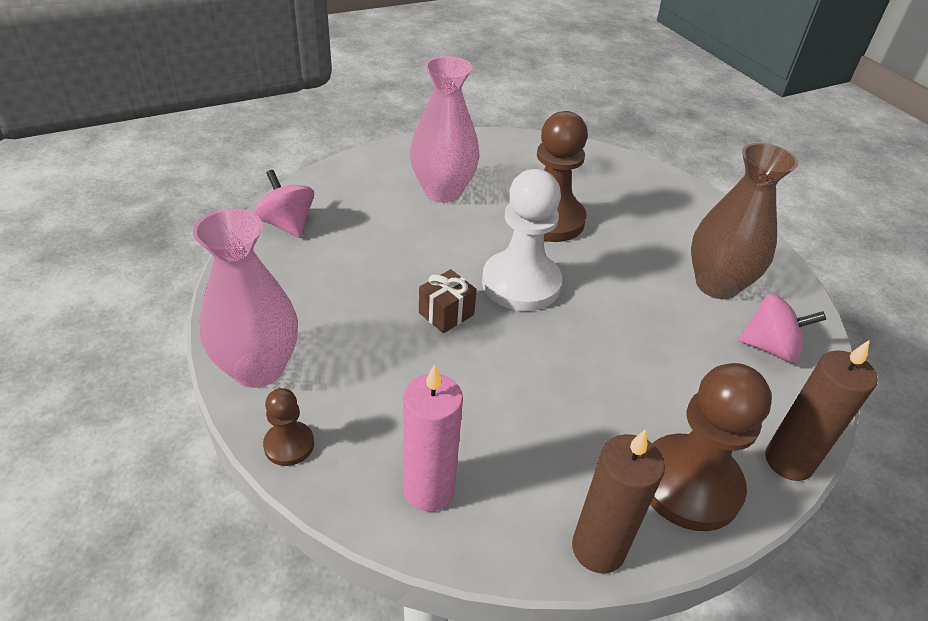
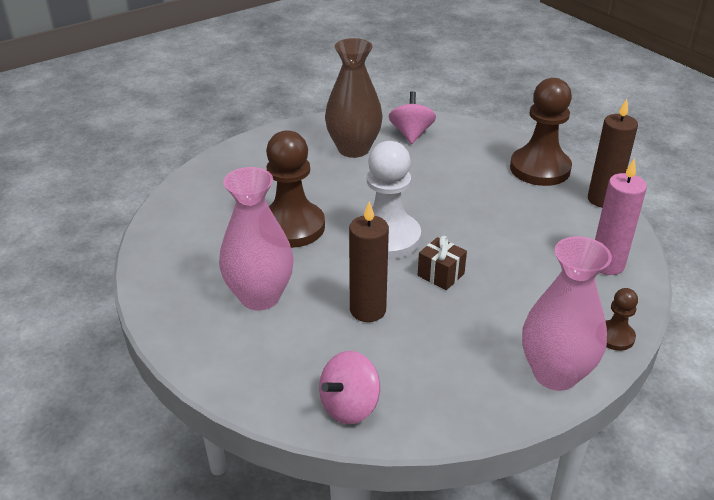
camera: 95 degrees left, 5 degrees down
(788, 461) = (503, 136): brown candle -> brown candle (368, 310)

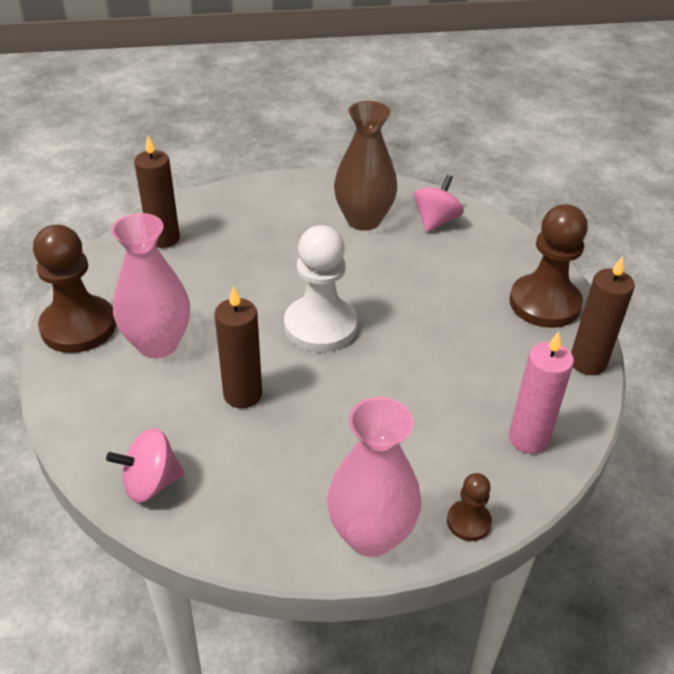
camera: 25 degrees right, 5 degrees up
(191, 212) = (163, 239): none -> brown candle
(292, 227) = (240, 283): brown pawn -> brown pawn (78, 326)
(440, 275) = (342, 384): brown gift -> none

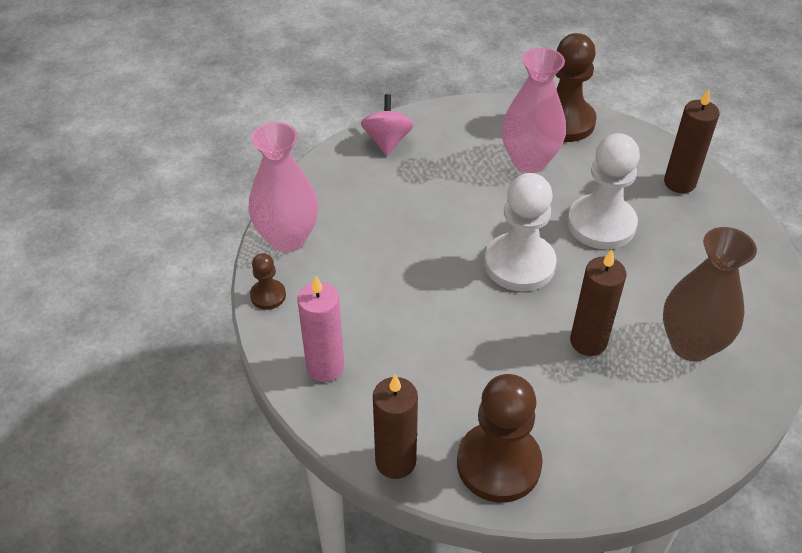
camera: 110 degrees right, 5 degrees up
(241, 281) = (601, 224): none -> white pawn
(242, 394) = (452, 199): brown candle -> brown candle (588, 341)
(436, 221) = (679, 415): pink spinning top -> none

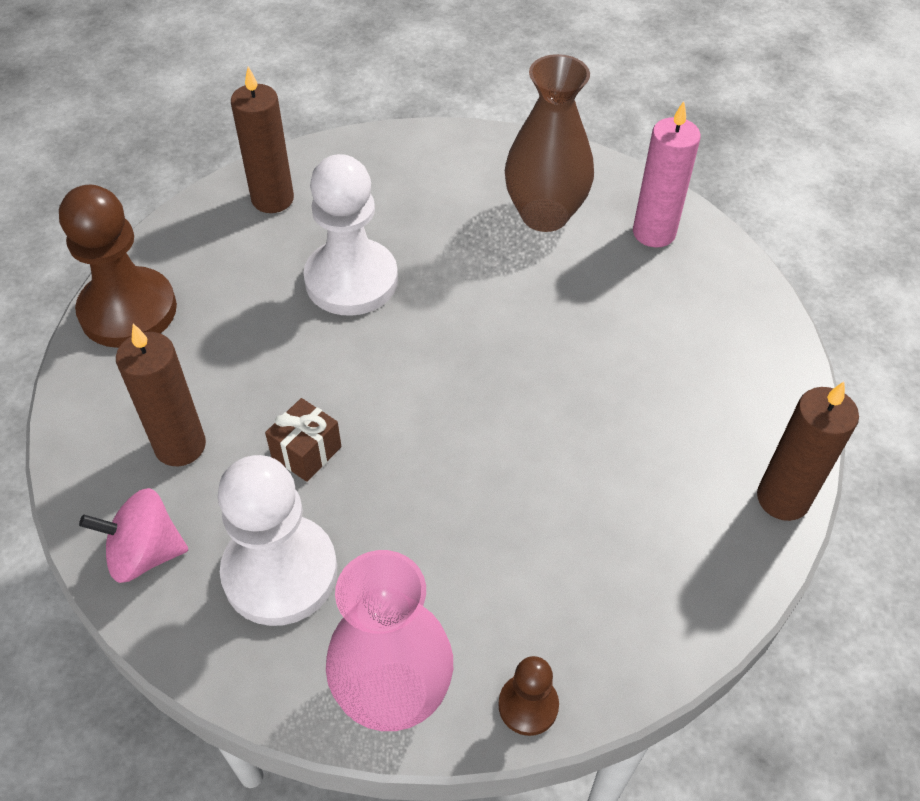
camera: 95 degrees left, 5 degrees up
(325, 367) = (655, 599): pink candle -> pink candle (654, 233)
(451, 203) = (306, 452): none -> brown gift
(498, 464) = (754, 392): brown pawn -> none
(519, 264) = (431, 369): white pawn -> white pawn (280, 572)
(529, 161) = (216, 354): pink vase -> none
(588, 341) = (555, 303): brown candle -> brown candle (180, 446)

